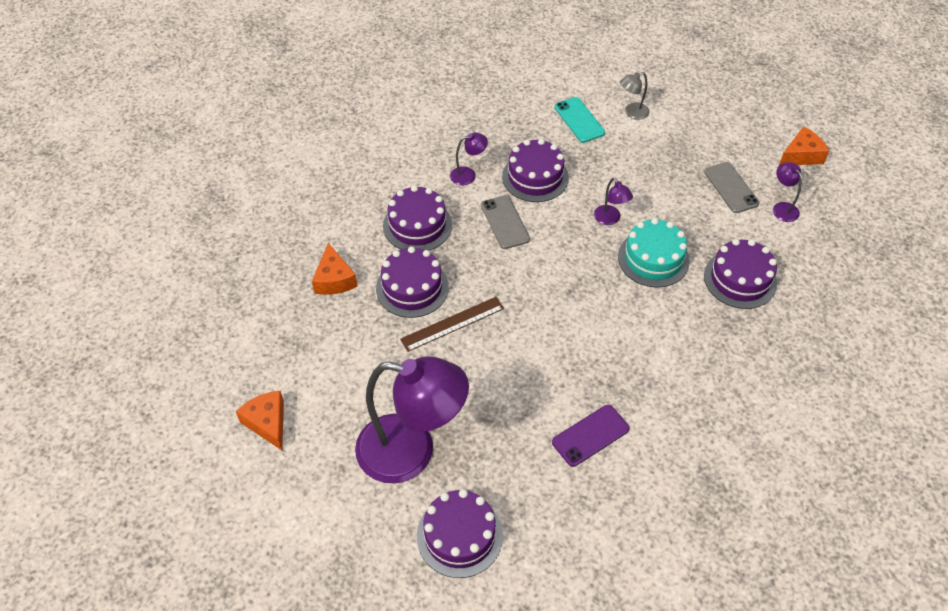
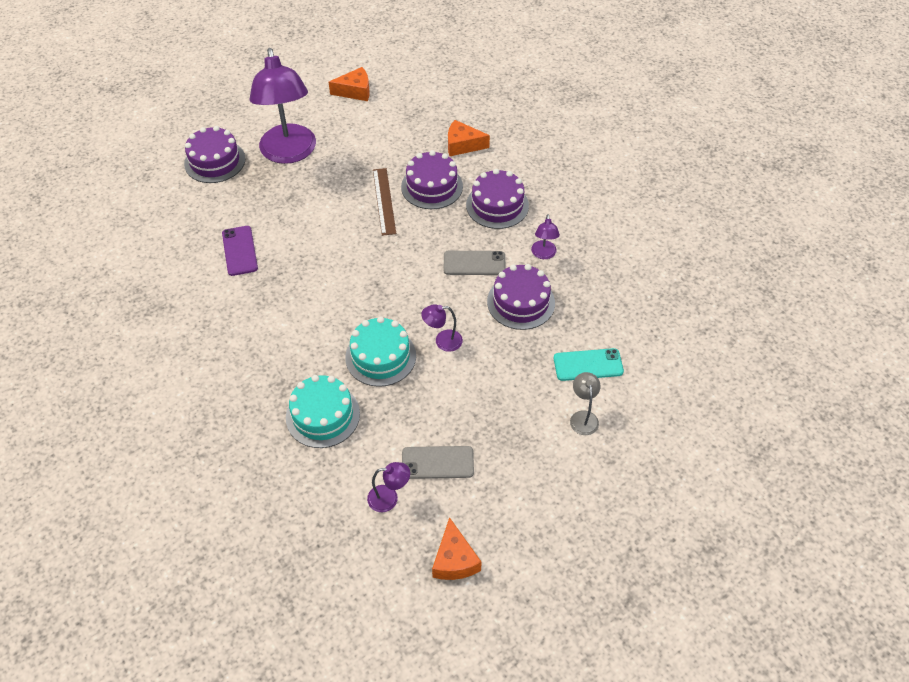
camera: 110 degrees right, 0 degrees up
(411, 452) = (289, 153): purple lamp -> purple lamp turned 45 degrees counterclockwise
(740, 279) = (323, 415): purple cake -> turquoise cake

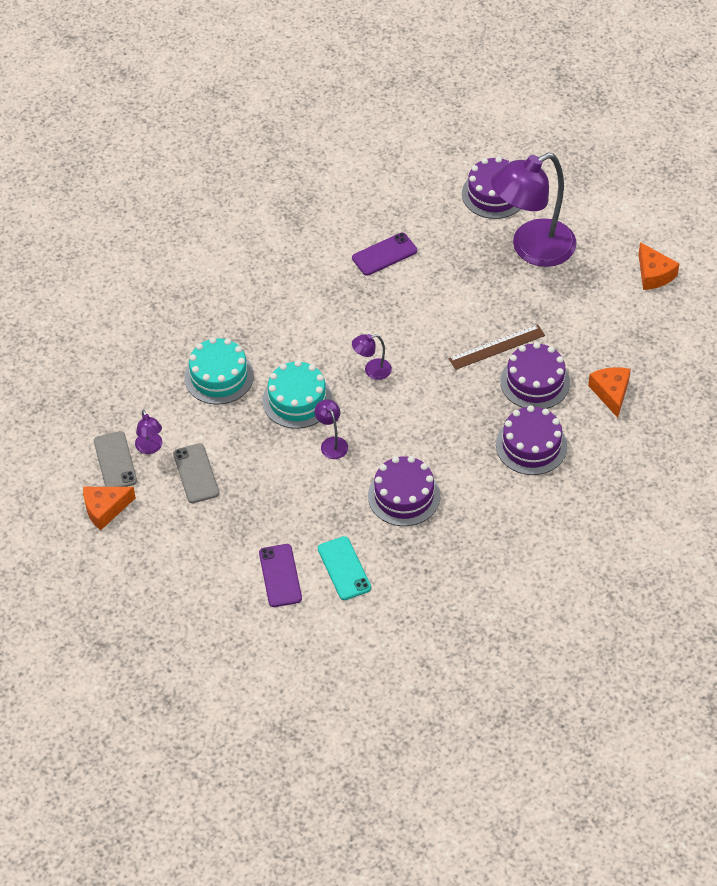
camera: 75 degrees right, 0 degrees up
(474, 263) = (440, 445): grey phone -> grey phone (115, 461)
(543, 254) = (476, 502): purple lamp -> purple lamp (372, 370)
(583, 417) = (280, 575): grey lamp -> purple phone

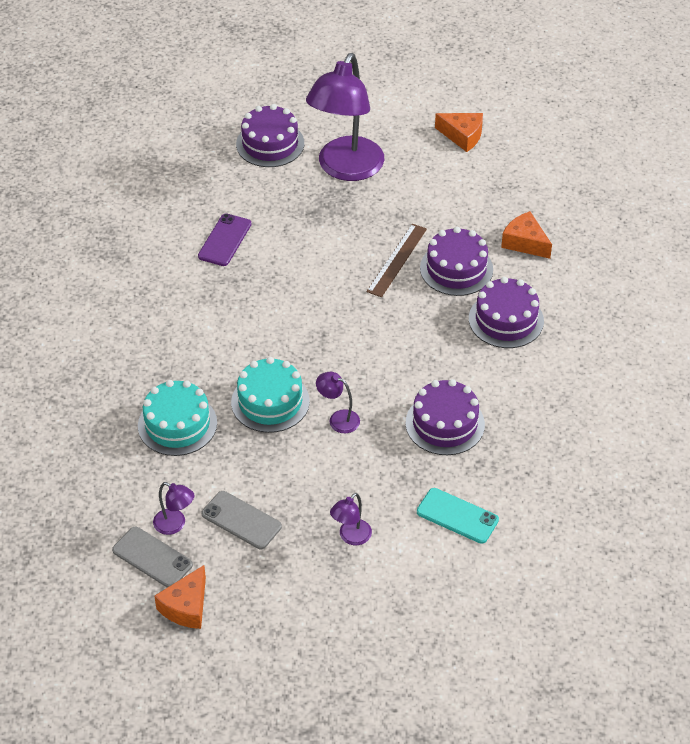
camera: 40 degrees left, 5 degrees down
(280, 575) = (408, 559): purple phone -> none
(372, 370) = (311, 339): purple lamp -> purple lamp (351, 537)

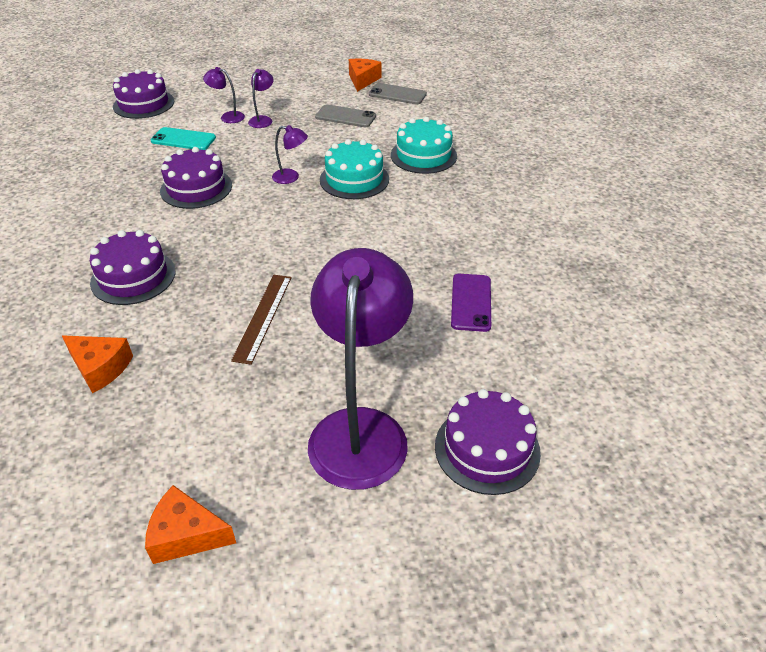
camera: 165 degrees right, 5 degrees down
(175, 525) = (391, 109): purple lamp -> purple lamp (227, 117)
(456, 269) = (190, 319): purple cake -> purple cake (143, 104)

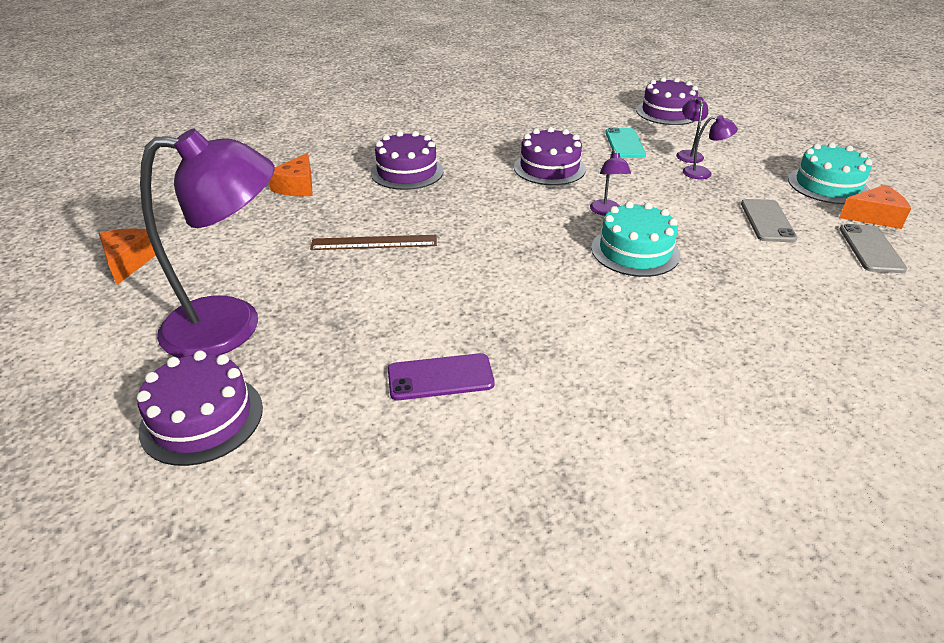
camera: 75 degrees right, 5 degrees down
(423, 155) = (735, 294): turquoise cake -> turquoise cake (827, 185)

